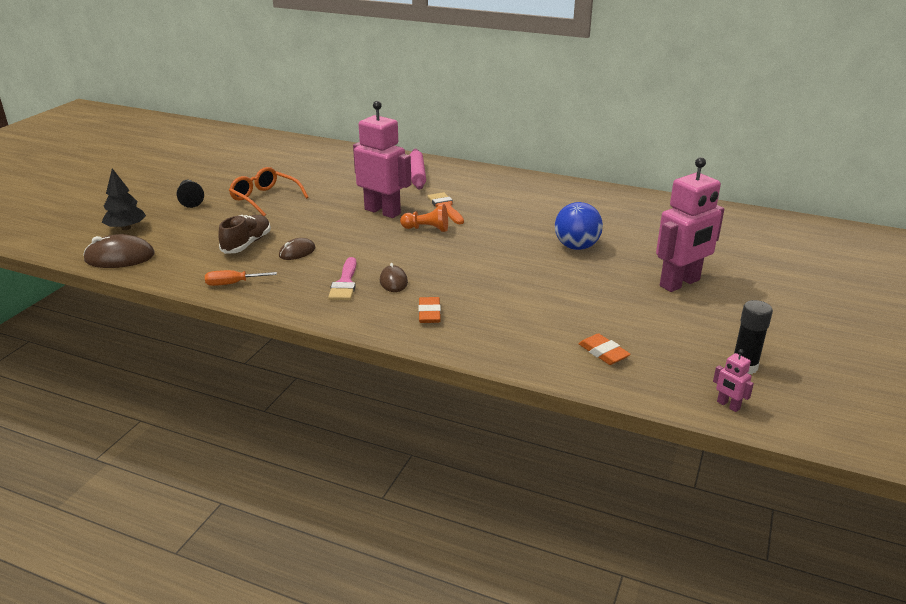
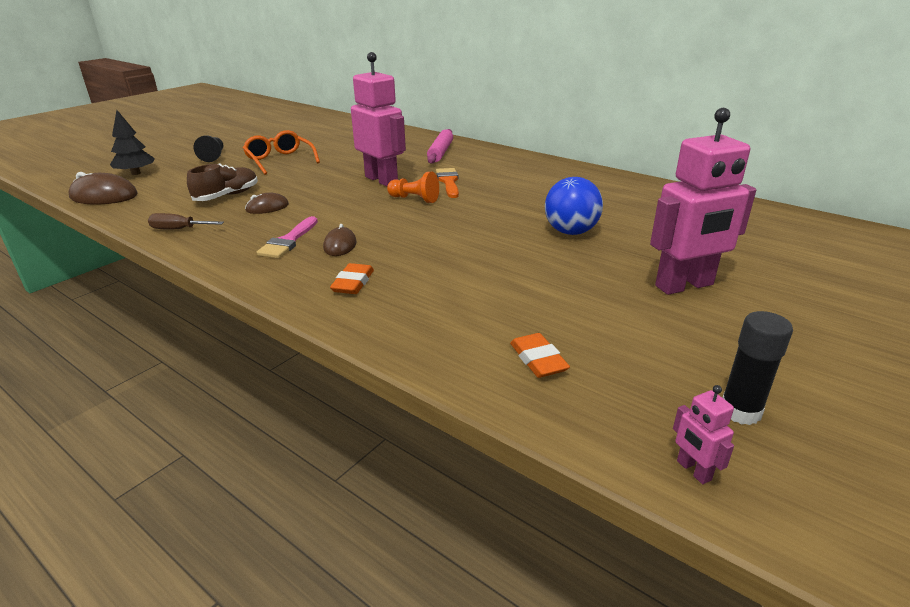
camera: 15 degrees right, 0 degrees up
(232, 283) = (179, 229): orange screwdriver -> brown screwdriver

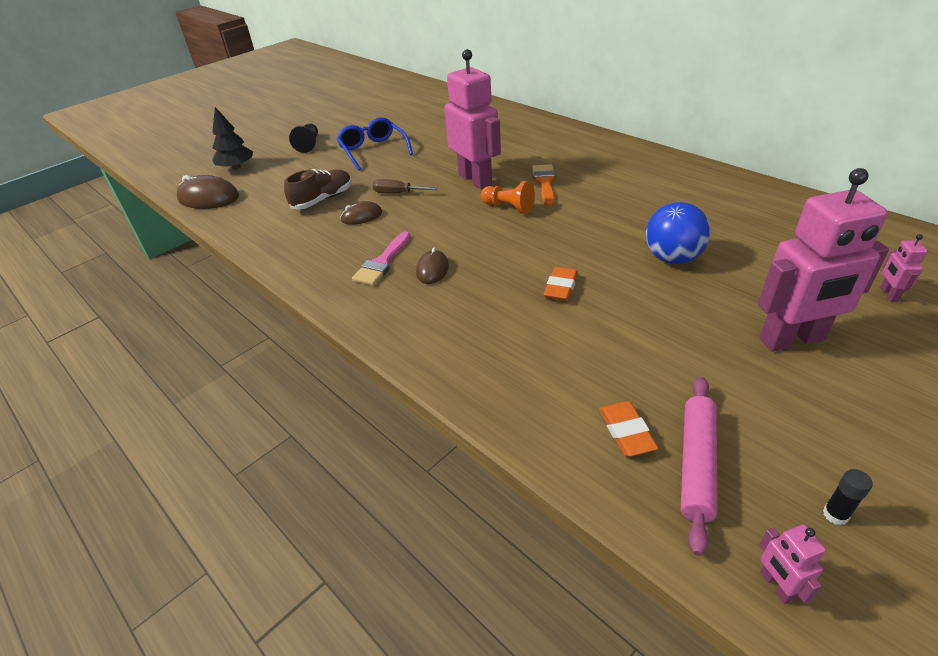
camera: 10 degrees right, 10 degrees up
(179, 229) = (279, 244): brown screwdriver -> brown screwdriver (397, 193)
(280, 160) = (373, 151): orange glasses -> blue glasses
(353, 283) = (445, 320): orange eraser -> orange eraser (560, 287)
(440, 152) = (538, 139): pink rolling pin -> pink rolling pin (696, 464)
(740, 411) = (835, 514): black glue stick -> black glue stick, size x0.57
(763, 252) = (888, 294): none -> pink robot

